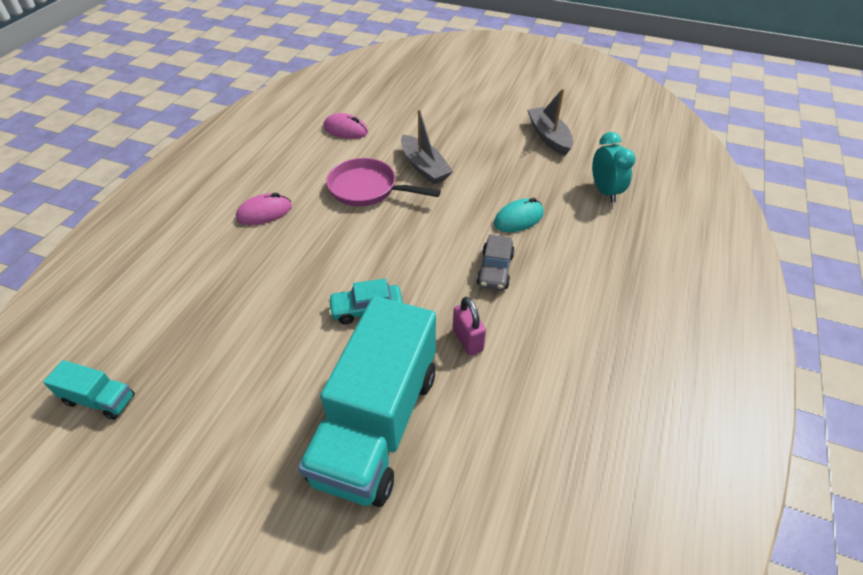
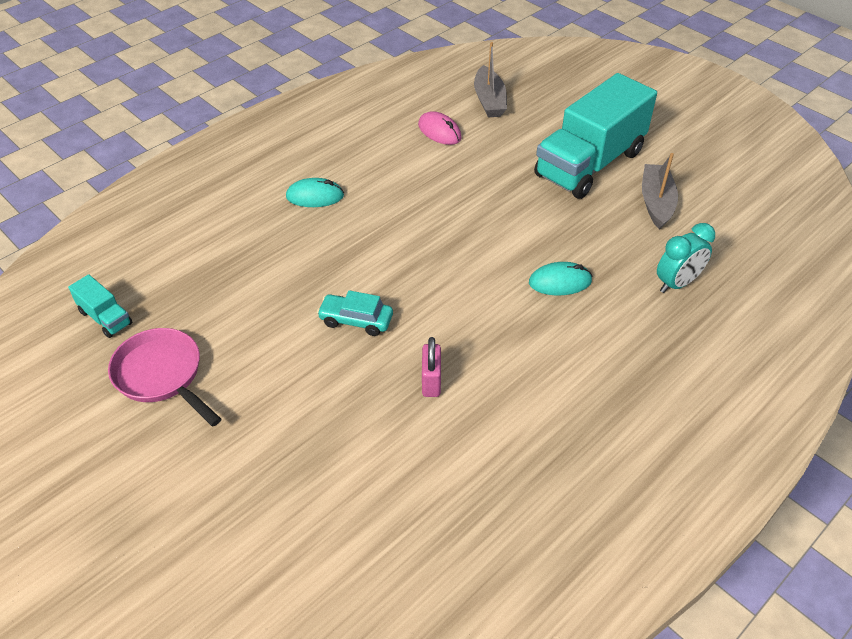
camera: 25 degrees right, 0 degrees up
(264, 212) = (315, 196): pink mouse -> turquoise mouse
(367, 189) = (424, 202): pink pan -> pink pan (162, 375)
(377, 424) = (308, 422): turquoise truck -> turquoise truck (589, 164)
(424, 167) = (496, 196): grey boat -> grey boat (489, 100)
(495, 270) = (501, 326): grey car -> none
(605, 191) = (677, 283): turquoise clock -> turquoise clock turned 45 degrees clockwise

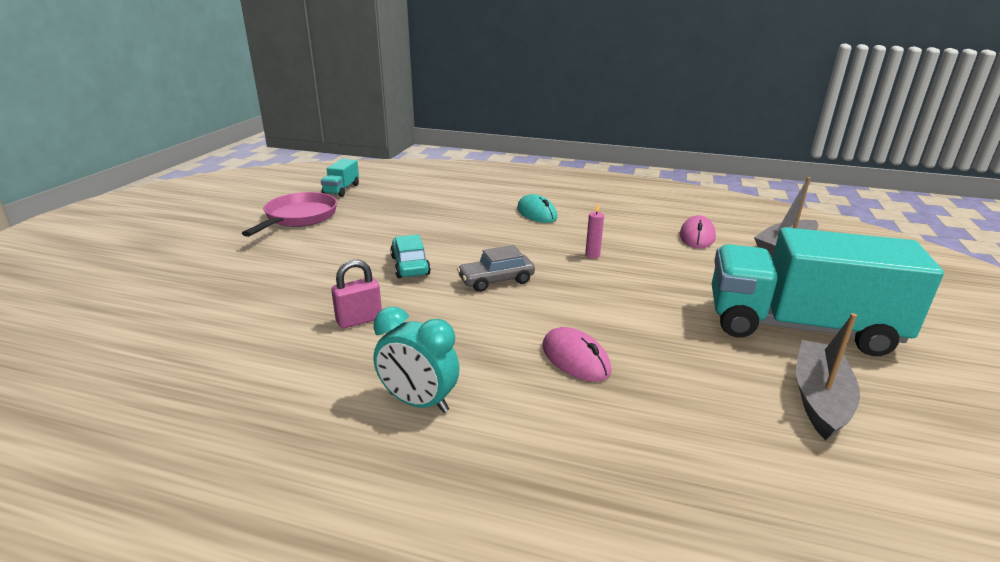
camera: 60 degrees right, 20 degrees down
(425, 203) = (592, 255): none -> pink candle
(425, 276) = (496, 281): none -> grey car
(560, 282) = (575, 359): turquoise mouse -> pink mouse
(656, 202) = (819, 398): grey boat -> grey boat turned 45 degrees counterclockwise
(677, 283) = (687, 462): turquoise clock -> turquoise clock (418, 402)

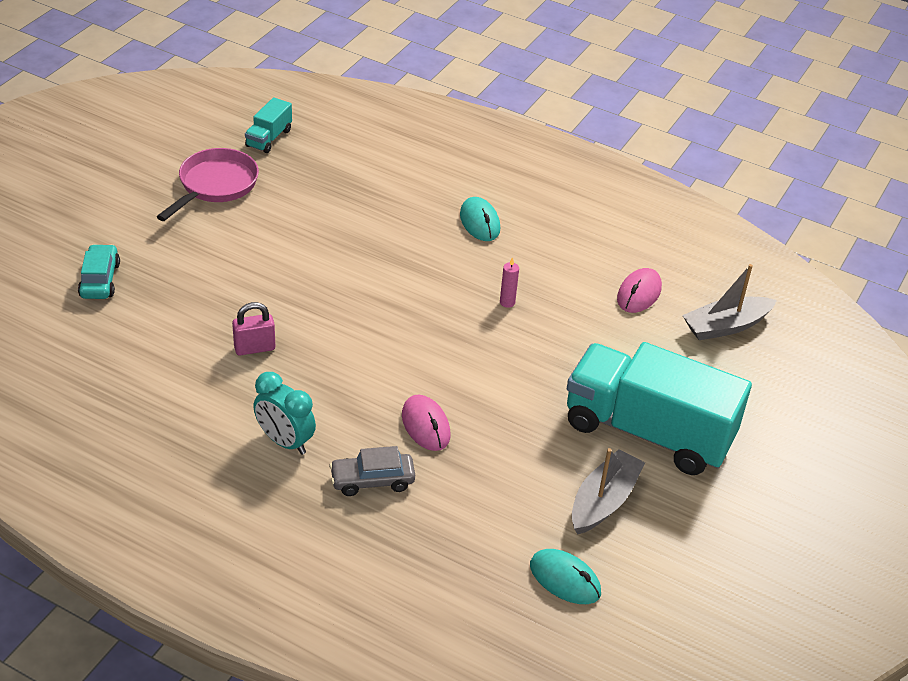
camera: 10 degrees right, 15 degrees up
(410, 266) = (316, 284): turquoise car -> turquoise car (100, 280)
(496, 281) = (394, 321): grey car -> grey car (372, 480)
(862, 501) = (565, 579): none -> turquoise mouse

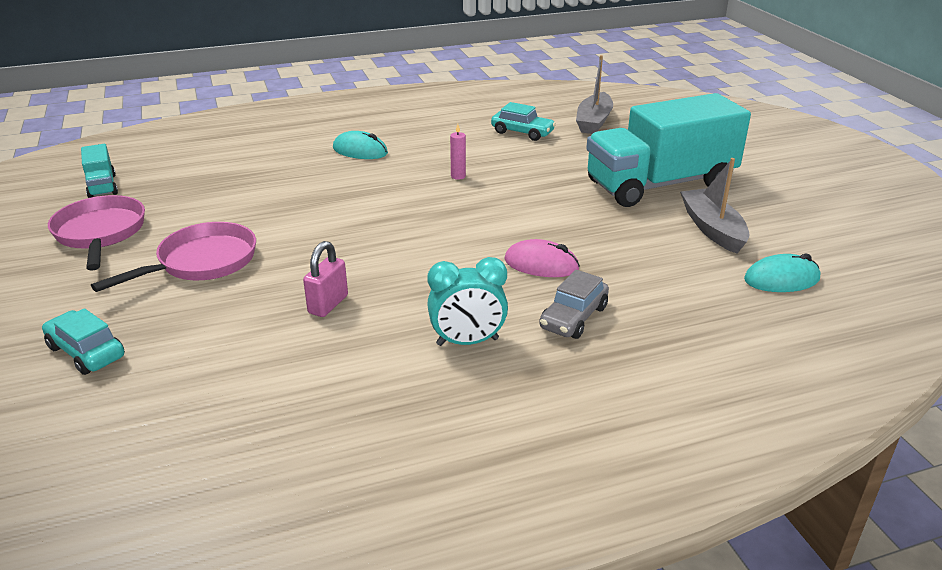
camera: 45 degrees left, 10 degrees down
(236, 256) = (202, 262): none -> pink pan
(639, 293) = (522, 132): pink mouse -> turquoise car

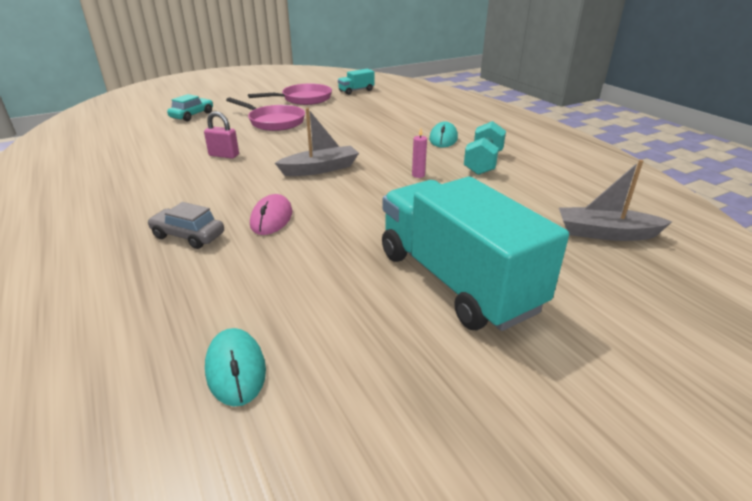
camera: 80 degrees right, 0 degrees up
(441, 141) = (483, 163): none -> turquoise dumbbell
(467, 342) = (169, 198): turquoise clock -> none
(522, 132) = (535, 195): turquoise car -> none
(712, 229) = (354, 318): grey boat -> grey boat (320, 169)

